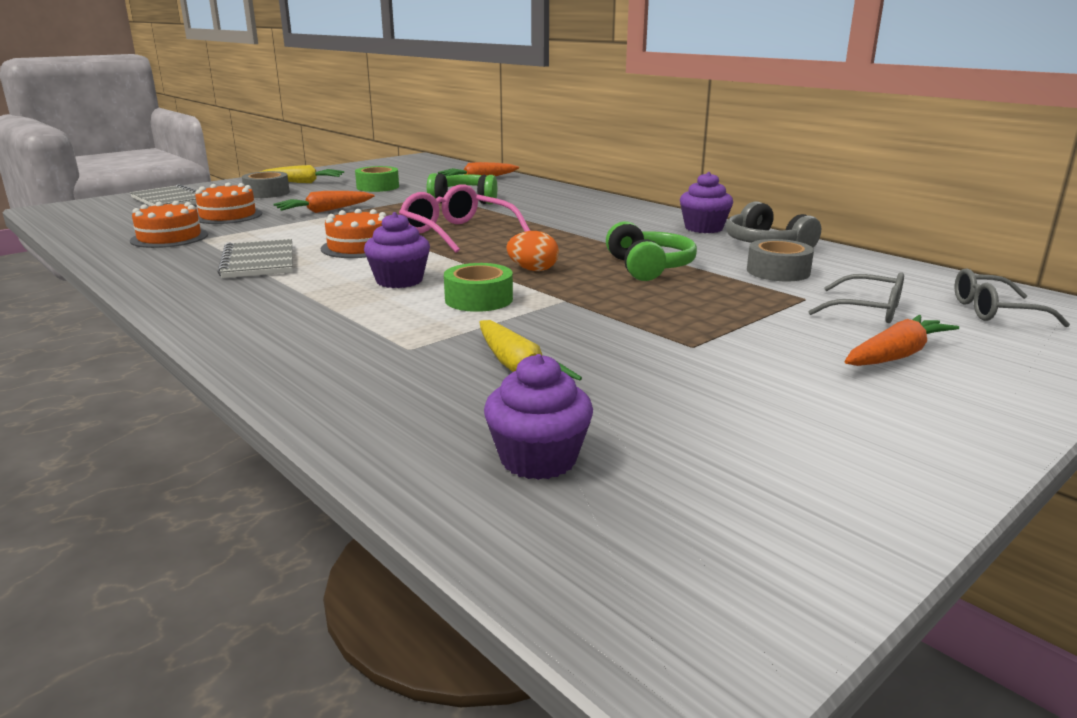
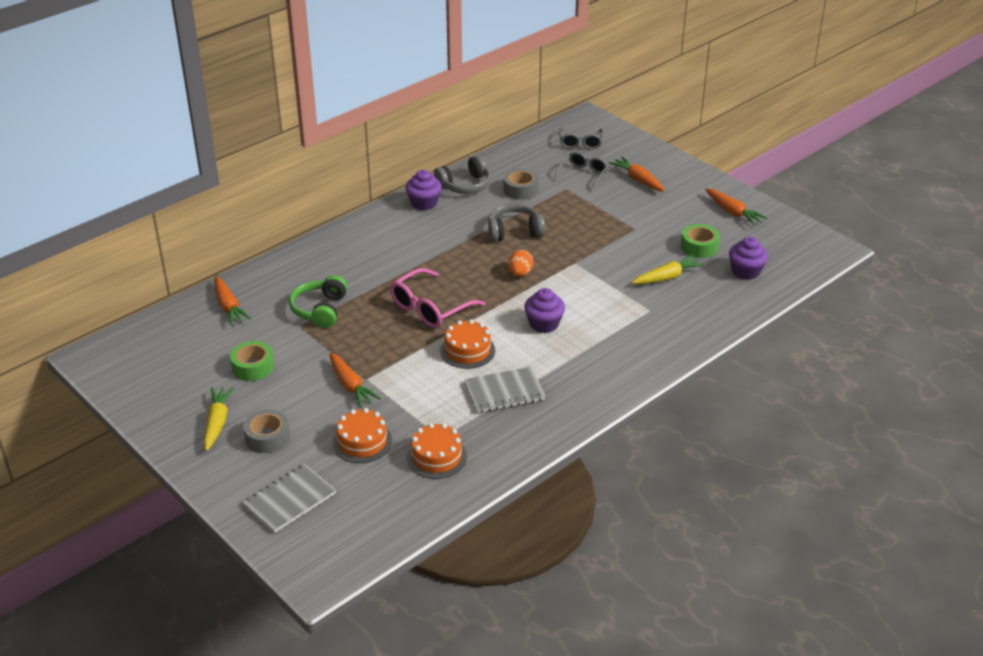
camera: 90 degrees left, 15 degrees up
(479, 299) = (576, 292): green tape -> green tape (699, 247)
(648, 267) = (514, 232): green headphones -> grey headphones
(830, 462) = (733, 212): none -> orange carrot

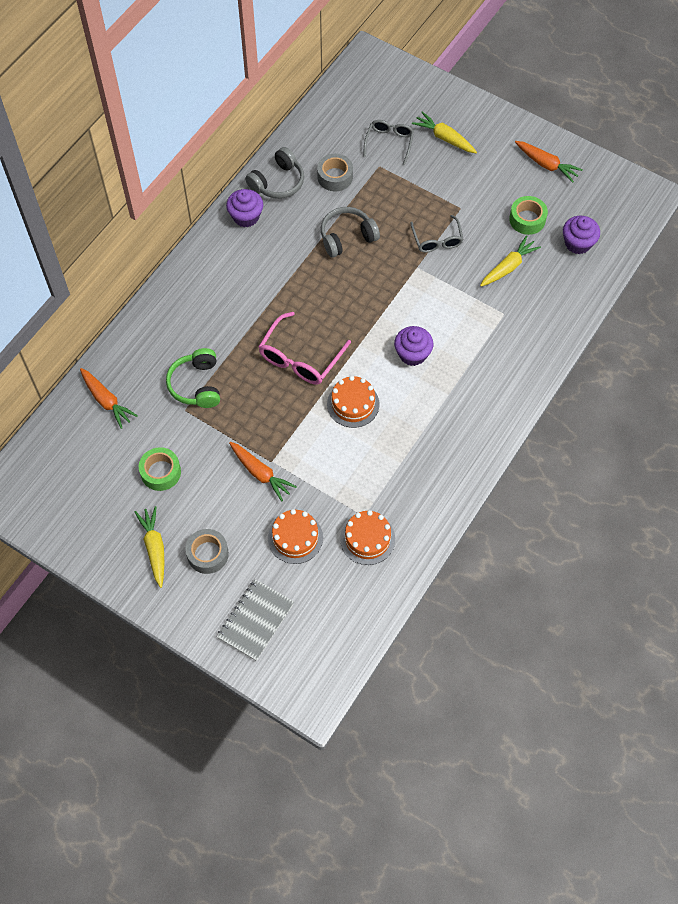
camera: 15 degrees left, 25 degrees up
(504, 392) = (402, 447): grey notebook -> none
(520, 273) = (370, 293): orange egg -> none
(580, 143) = (373, 95): grey glasses -> grey glasses (437, 239)
(638, 180) = (444, 138): orange carrot -> yellow carrot

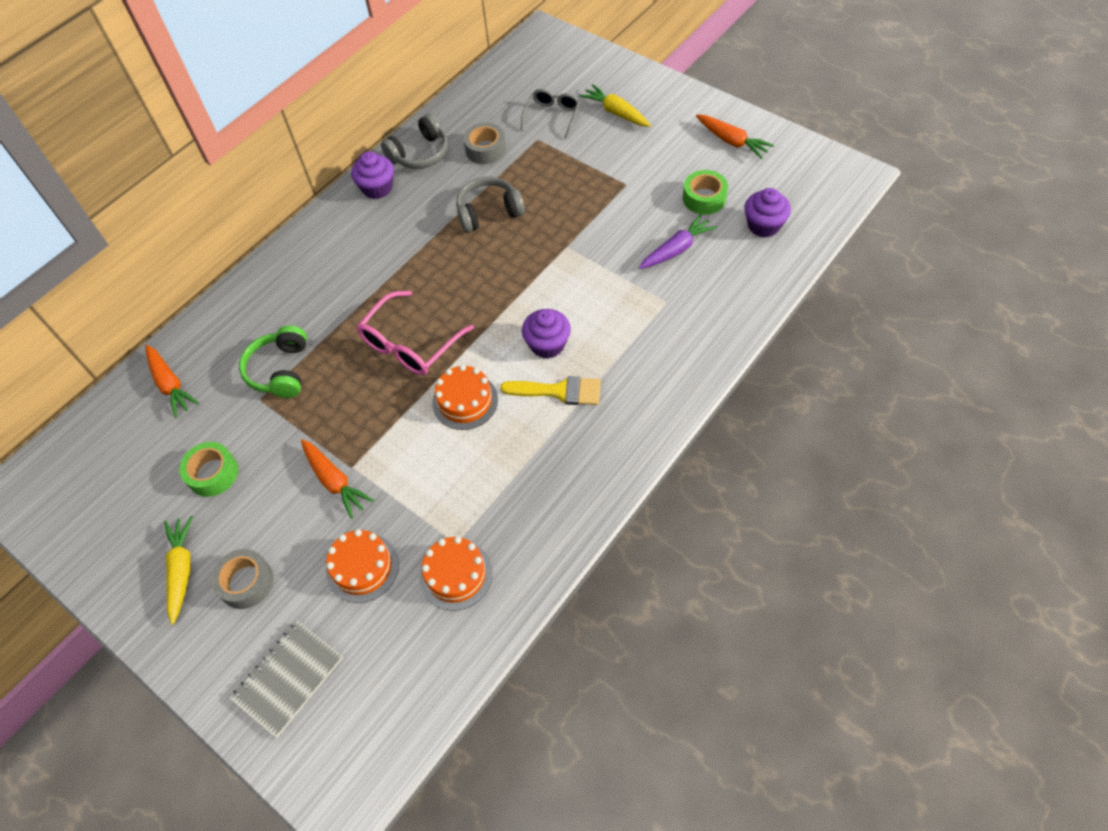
camera: 10 degrees right, 5 degrees down
(427, 392) = (559, 391): none -> yellow brush
(437, 239) = (594, 217): grey glasses -> none
(508, 267) = (676, 249): yellow carrot -> purple carrot

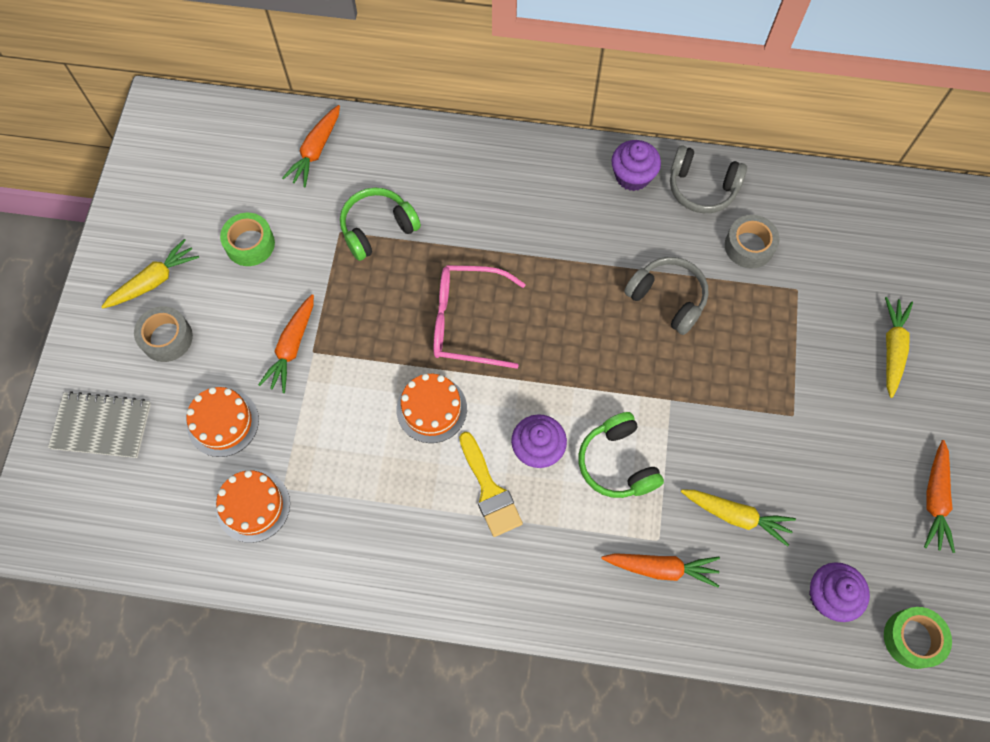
camera: 55 degrees right, 10 degrees up
(552, 117) = (840, 286): grey glasses -> none
(592, 300) = (617, 463): none -> green headphones
(676, 249) = (736, 516): purple carrot -> yellow carrot
(688, 310) = (661, 568): none -> orange carrot
(704, 198) = (827, 510): green tape -> green tape (912, 639)

